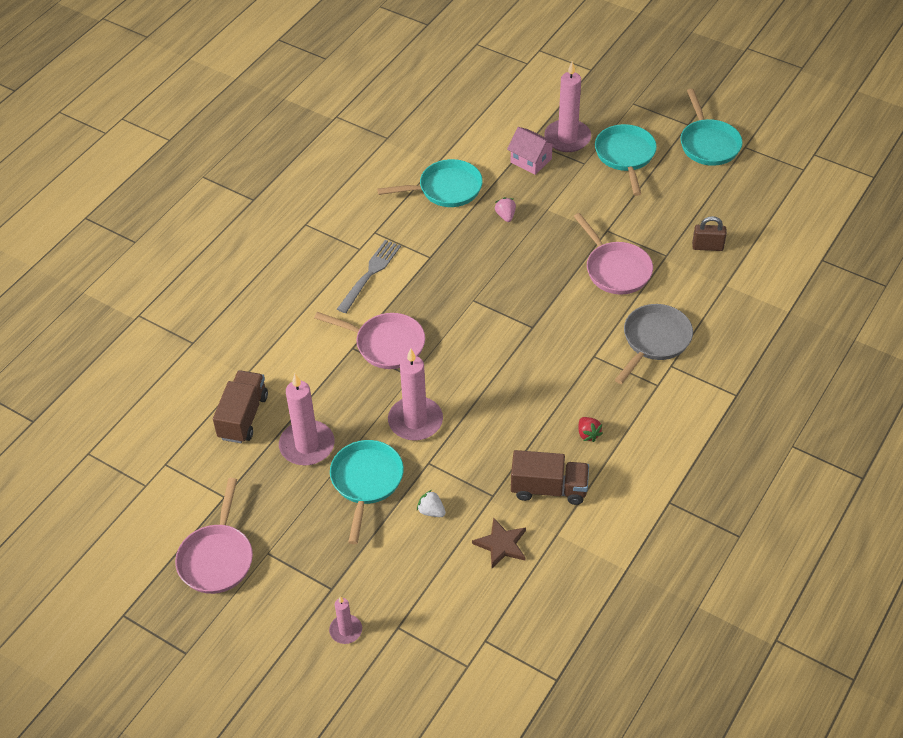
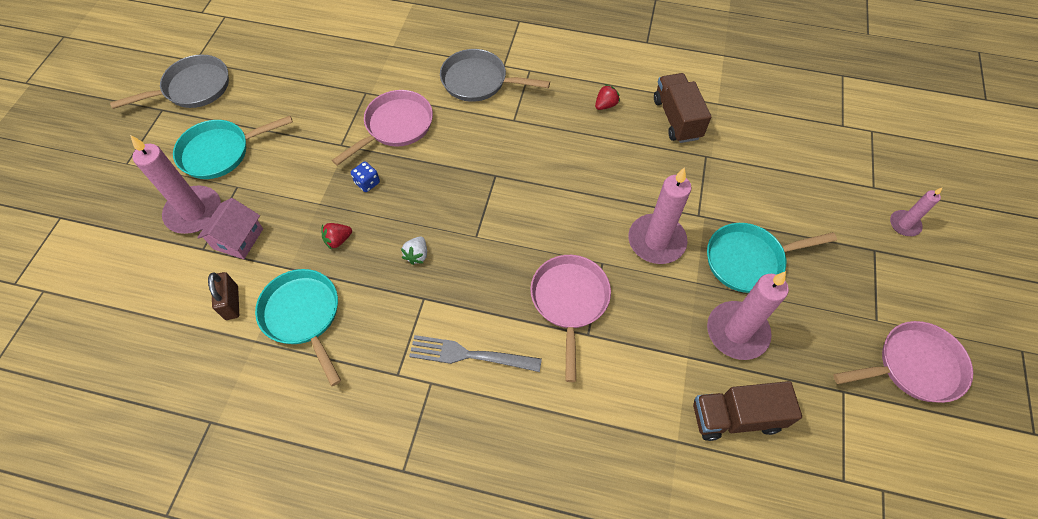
camera: 110 degrees left, 10 degrees up
(431, 511) = (749, 197): white strawberry -> white strawberry (417, 255)
(501, 544) = (750, 137): brown star -> none
(505, 216) = (338, 240): pink strawberry -> red strawberry
(557, 241) = (367, 183): none -> blue dice
(707, 246) = (346, 65): brown padlock -> brown padlock (231, 303)
(708, 144) = (193, 88): turquoise pan -> grey pan

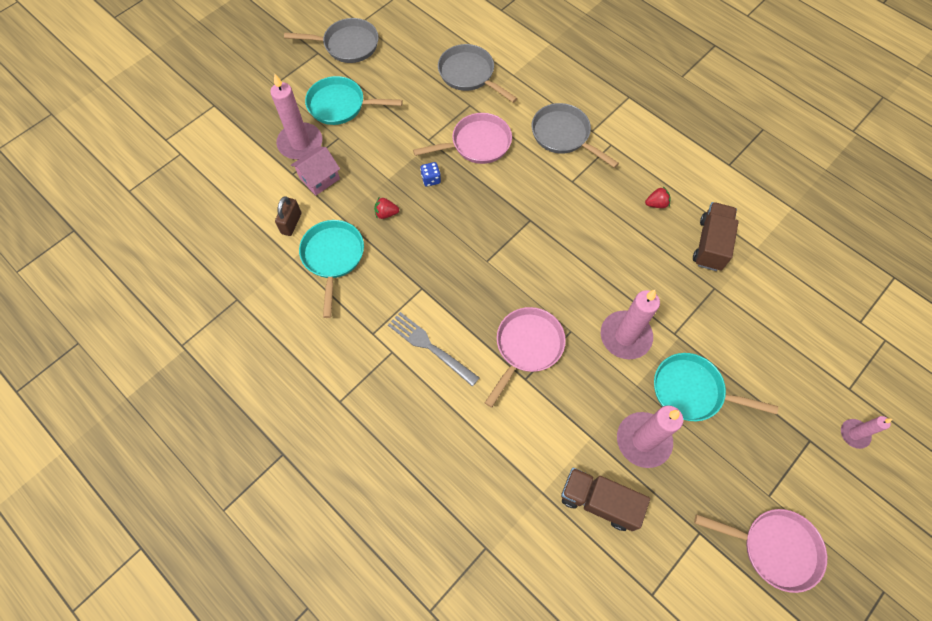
camera: 30 degrees right, 5 degrees up
(347, 64) = (469, 74): none -> grey pan
(417, 255) = (435, 253): white strawberry -> none

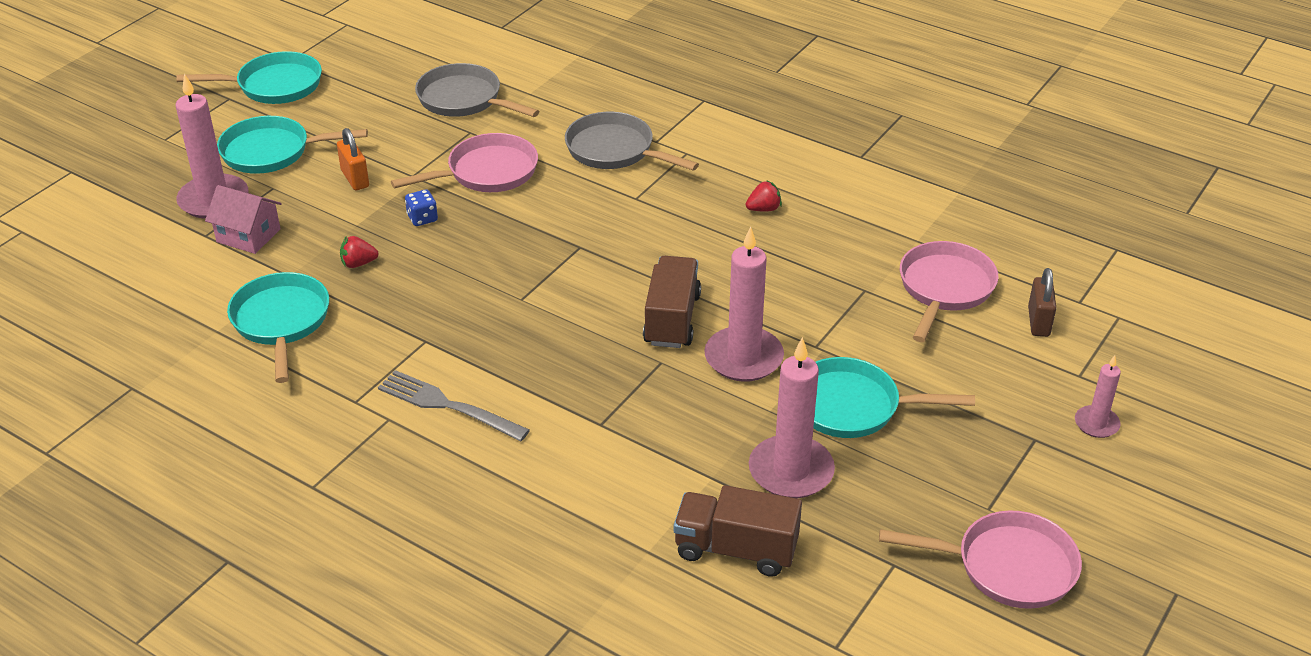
camera: 10 degrees left, 25 degrees down
(291, 223) = (210, 291): brown padlock -> brown padlock (1038, 322)
(319, 178) = (248, 235): pink house -> pink house turned 75 degrees clockwise
(347, 45) = (274, 86): grey pan -> turquoise pan
(391, 137) = (355, 179): none -> orange padlock
(527, 347) = (597, 388): pink pan -> pink pan (944, 289)
(710, 244) = (850, 243): brown truck -> brown truck (672, 319)

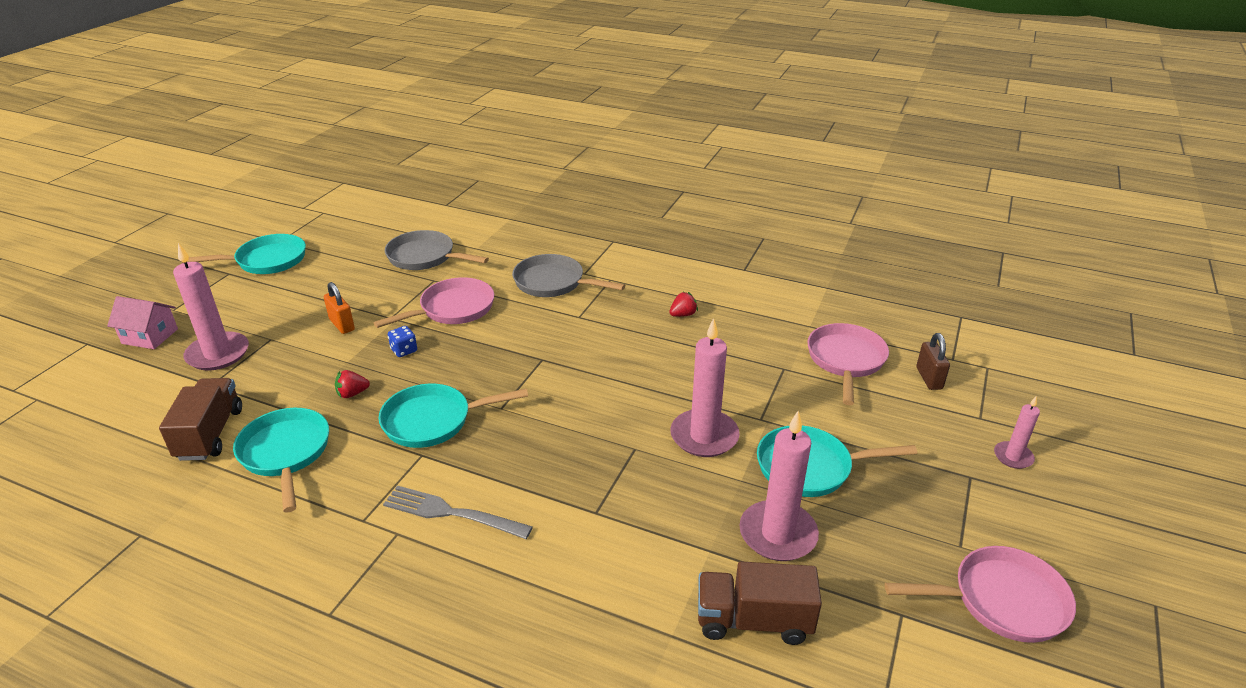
camera: 10 degrees left, 5 degrees down
(248, 235) = (251, 380): pink house -> pink house (150, 336)
(272, 152) = (268, 310): turquoise pan -> turquoise pan (433, 421)
(672, 319) = (634, 410): brown truck -> brown truck (210, 434)

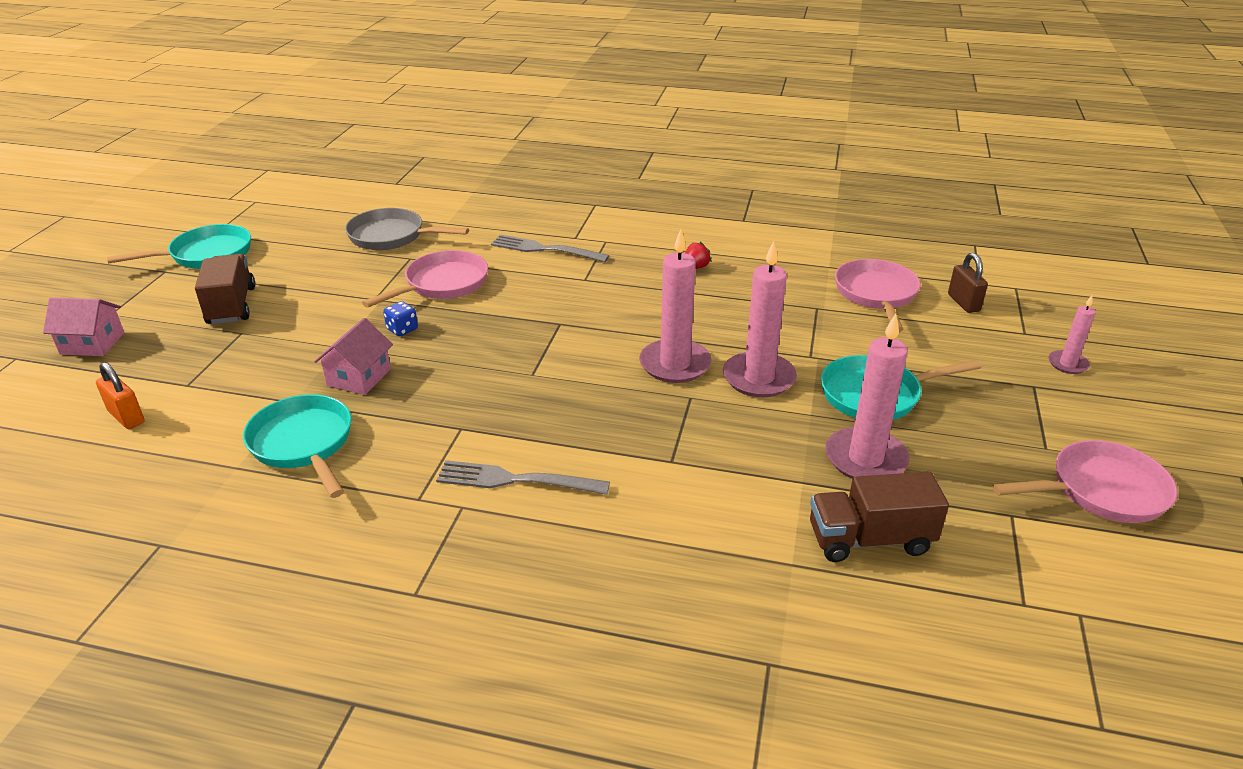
camera: 10 degrees left, 0 degrees up
(210, 434) = (206, 434): brown truck -> brown truck (231, 306)
(218, 354) = (183, 353): pink candle -> pink candle (675, 364)
(342, 325) = (320, 311): orange padlock -> orange padlock (126, 417)
(352, 394) = (359, 377): red strawberry -> pink house
(433, 421) = (461, 394): turquoise pan -> none
(553, 283) = (545, 249): grey pan -> grey fork

